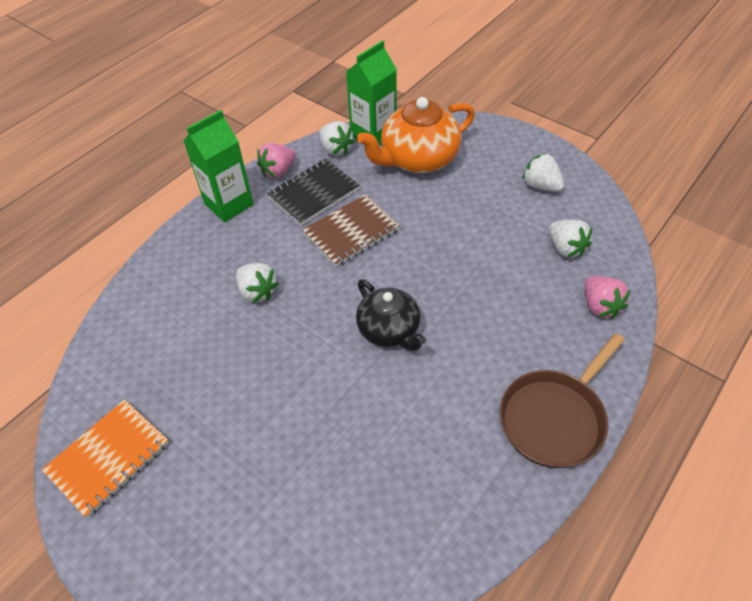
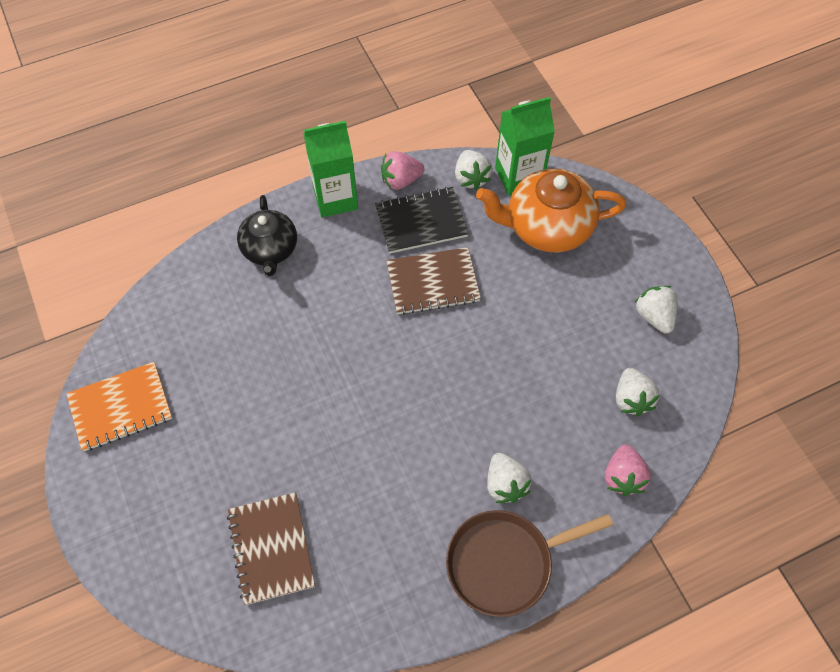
camera: 25 degrees right, 10 degrees up
(257, 292) = (314, 307): white strawberry -> white strawberry (505, 484)
(336, 514) = (271, 549): none -> brown notebook
(389, 330) = (409, 404): black teapot -> black teapot (270, 249)

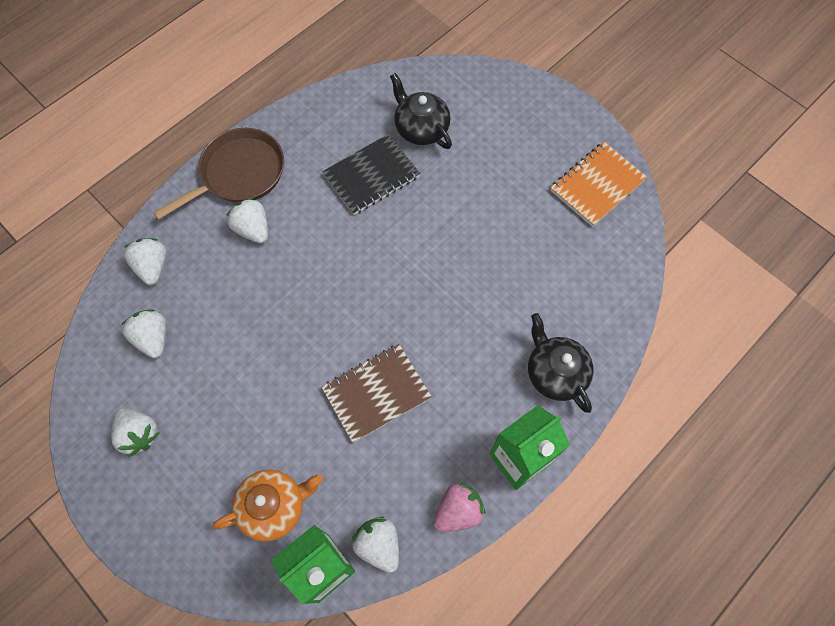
camera: 160 degrees right, 5 degrees up
(271, 549) = (421, 128): brown notebook -> black teapot
(421, 222) = (415, 463): black notebook -> black notebook (371, 176)
(547, 227) = (274, 506): orange teapot -> orange teapot, size x0.66
(622, 477) = (153, 267): pink strawberry -> white strawberry

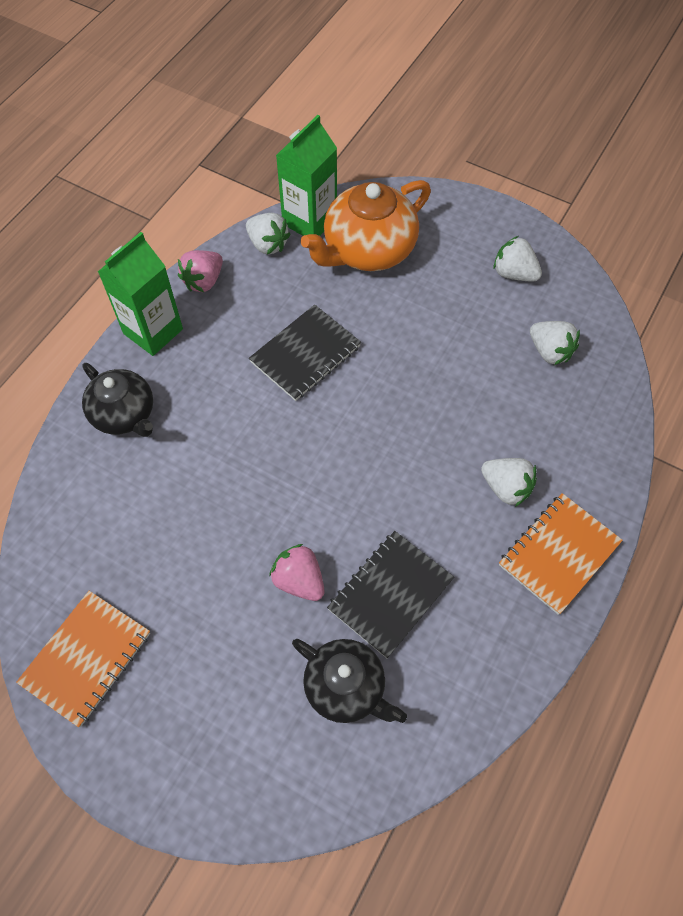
camera: 165 degrees right, 5 degrees down
(153, 267) = (593, 419): white strawberry -> none
(239, 174) = (558, 554): brown pan -> orange notebook
(274, 506) = (368, 250): orange teapot -> orange teapot, size x1.51
(376, 393) = (305, 354): brown notebook -> black notebook
(435, 200) = (299, 580): none -> pink strawberry

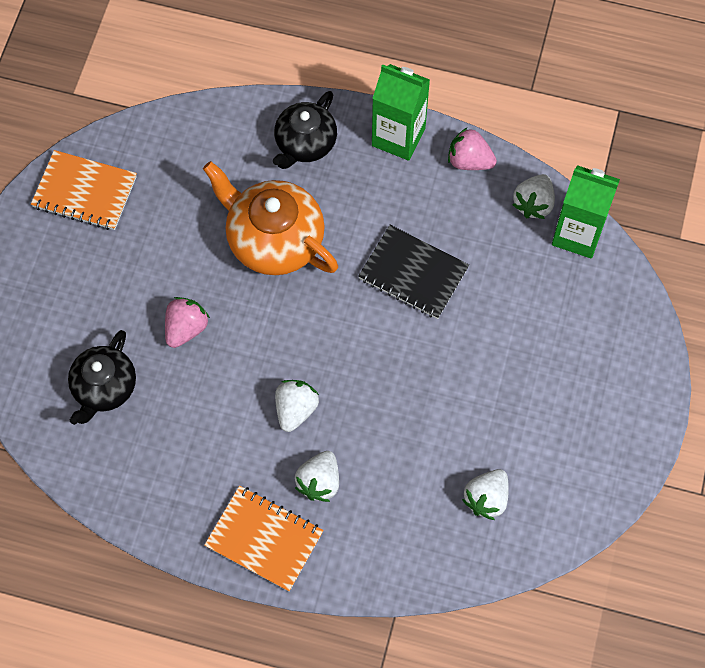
camera: 75 degrees right, 5 degrees up
(368, 250) = (558, 298): orange teapot -> orange teapot (273, 240)
(390, 594) = (191, 403): black notebook -> none
(514, 273) = (576, 447): white strawberry -> white strawberry (295, 409)

